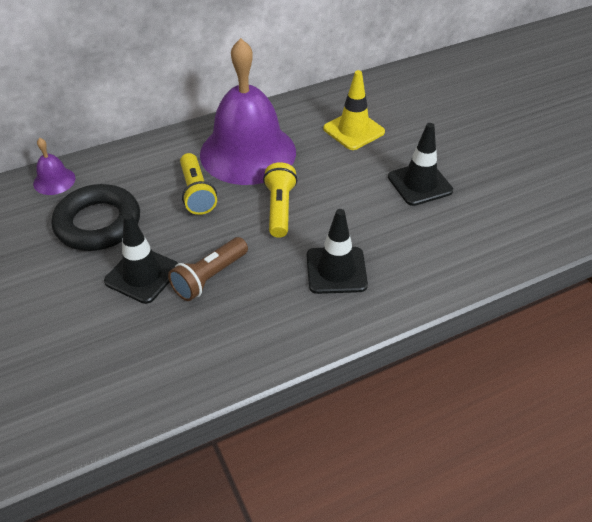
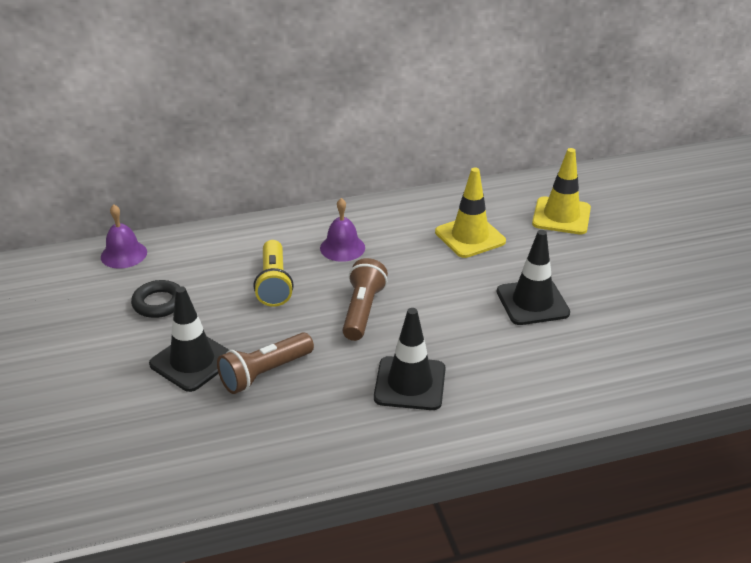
camera: 10 degrees right, 10 degrees down
(98, 223) = (159, 303): black ring -> black ring, size x0.55
(248, 152) = (342, 248): purple bell -> purple bell, size x0.41
(279, 208) = (362, 310): yellow flashlight -> brown flashlight
(424, 103) = (561, 216): none -> yellow traffic cone

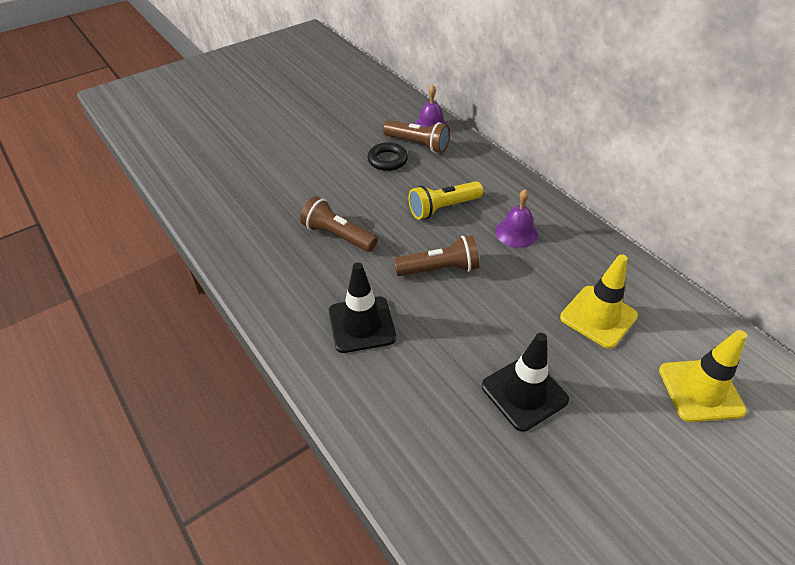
camera: 70 degrees right, 10 degrees up
(149, 272) = (418, 144): none -> brown flashlight
(192, 361) = (334, 196): black traffic cone -> none

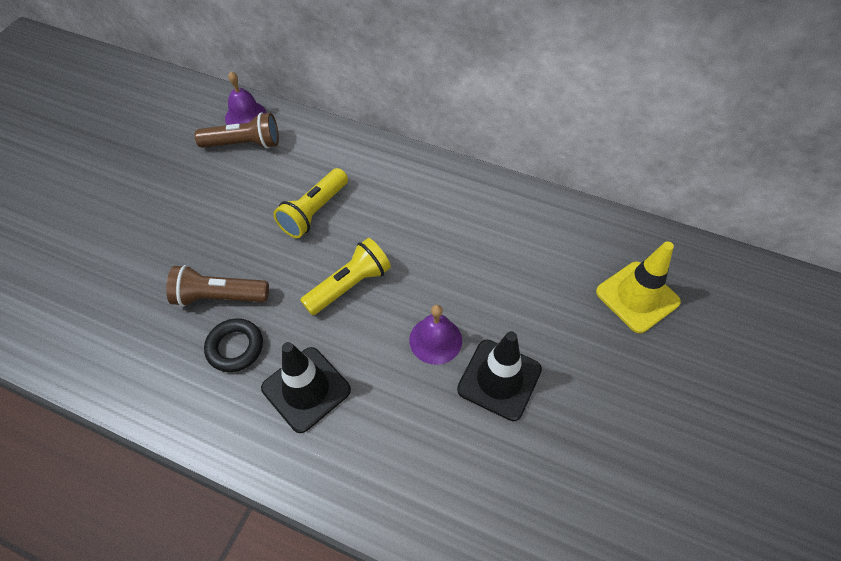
camera: 30 degrees left, 10 degrees up
(387, 160) = (221, 177): black ring -> black ring (235, 347)
(439, 269) = (349, 285): brown flashlight -> yellow flashlight
(516, 232) = (402, 208): purple bell -> purple bell (435, 340)
(598, 316) = (521, 265): yellow traffic cone -> none

